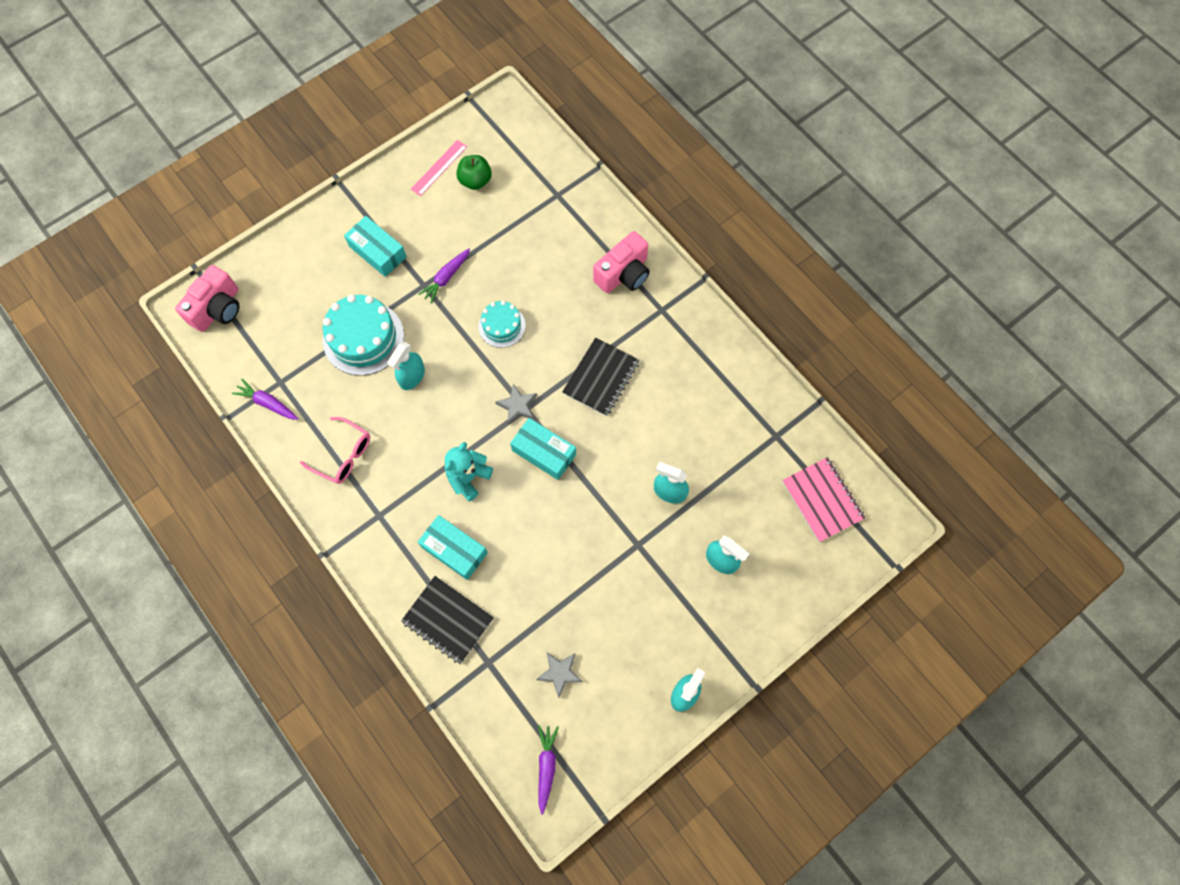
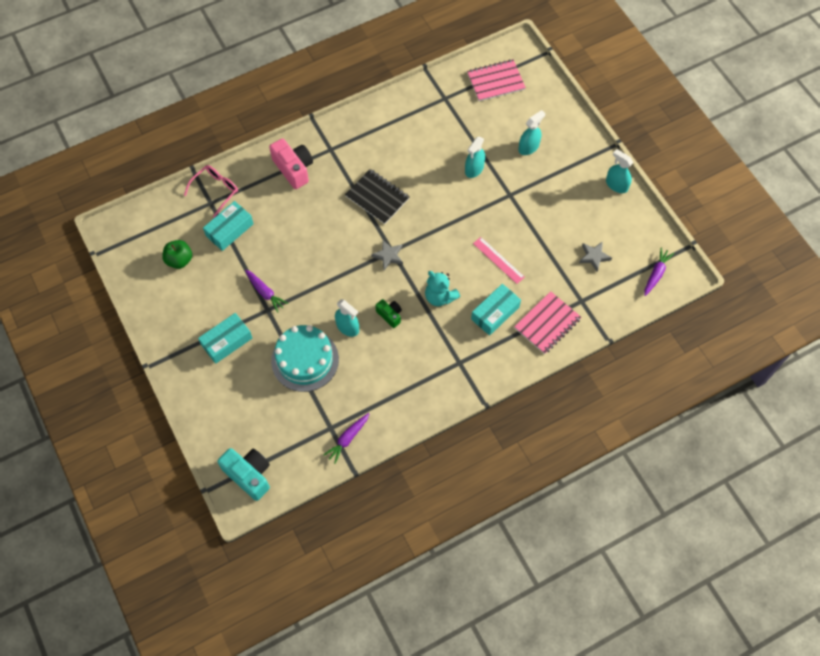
camera: 80 degrees left, 5 degrees down
(218, 309) = (249, 475): pink camera -> turquoise camera
(343, 455) = (404, 384): pink glasses -> pink glasses (215, 191)
(434, 422) = (390, 315): none -> green camera
(439, 167) = (158, 286): pink ruler -> pink ruler (498, 260)
(448, 620) = (547, 323): black notebook -> pink notebook
(502, 326) = (318, 258): turquoise cake -> none
(544, 452) = (429, 243): turquoise box -> turquoise box (229, 230)
(546, 766) = (656, 274): purple carrot -> purple carrot turned 105 degrees clockwise

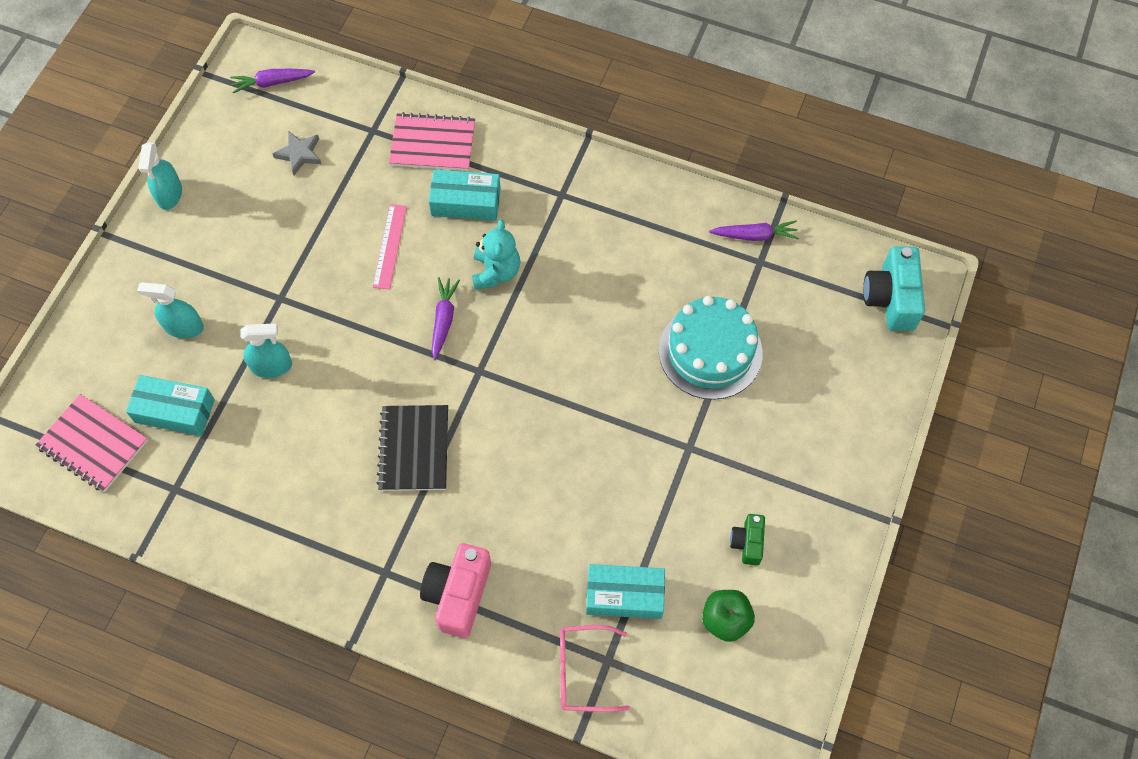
camera: 130 degrees left, 0 degrees up
(227, 341) = (773, 458): turquoise box -> turquoise box (175, 411)
(265, 292) = (669, 470): purple carrot -> purple carrot (443, 320)
(347, 327) = (626, 339): turquoise spray bottle -> none
(388, 256) = (490, 369): grey star -> none
(390, 315) = (569, 306): green camera -> green camera (747, 543)

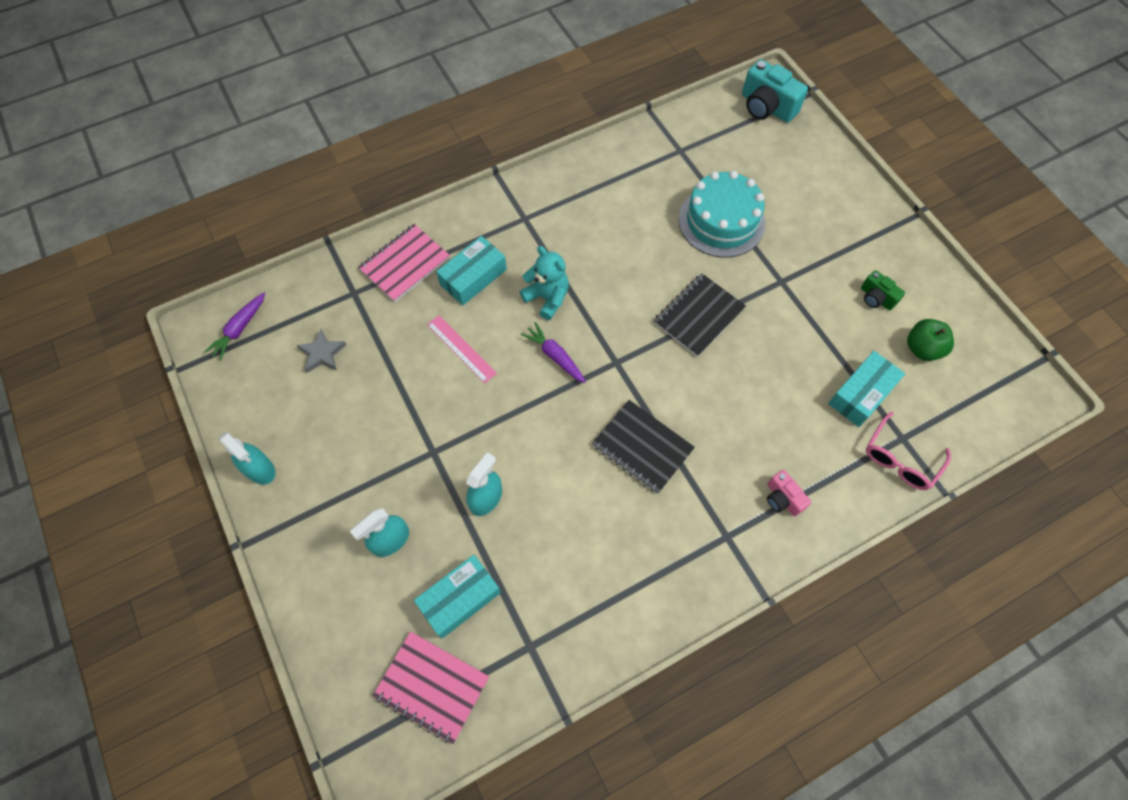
camera: 50 degrees left, 0 degrees up
(93, 444) = (432, 686): pink notebook -> pink notebook turned 45 degrees clockwise
(458, 594) = (782, 498): pink camera -> pink camera, size x0.56
(586, 403) = (699, 316): none -> black notebook
(755, 235) = (659, 140): purple carrot -> none

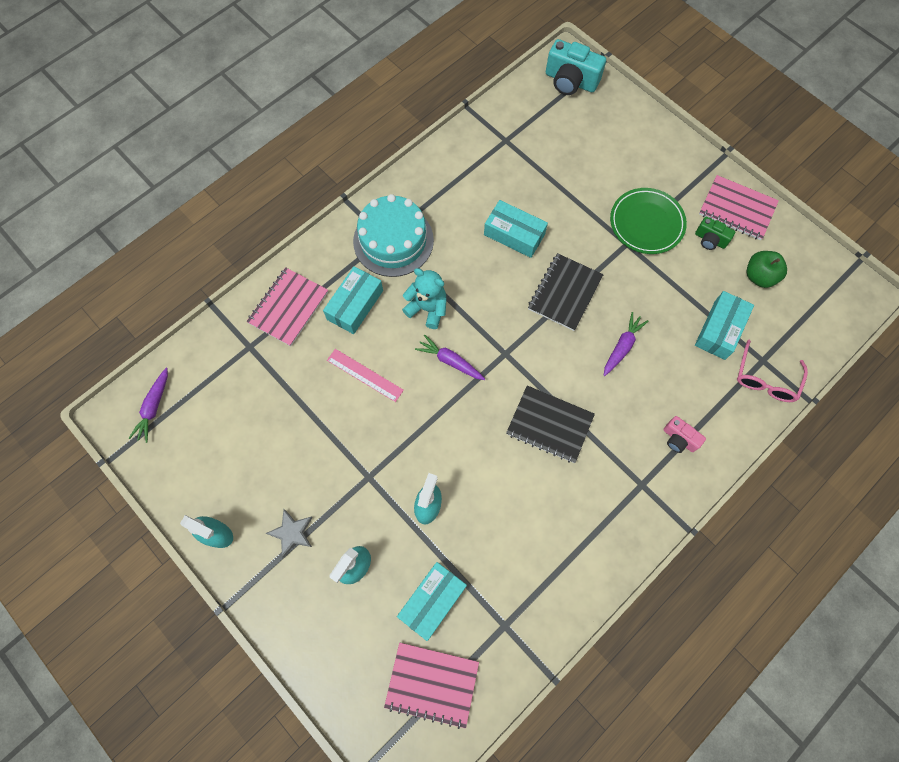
camera: 15 degrees left, 5 degrees up
(322, 353) = (239, 411): grey star -> grey star (292, 533)
(661, 245) = (514, 234): none -> turquoise box
(721, 221) = (560, 199): turquoise cake -> turquoise cake (393, 240)
(746, 386) = (622, 347): none -> purple carrot
(809, 265) = (646, 223): none -> green plate
(915, 273) = (737, 209): none -> pink notebook

